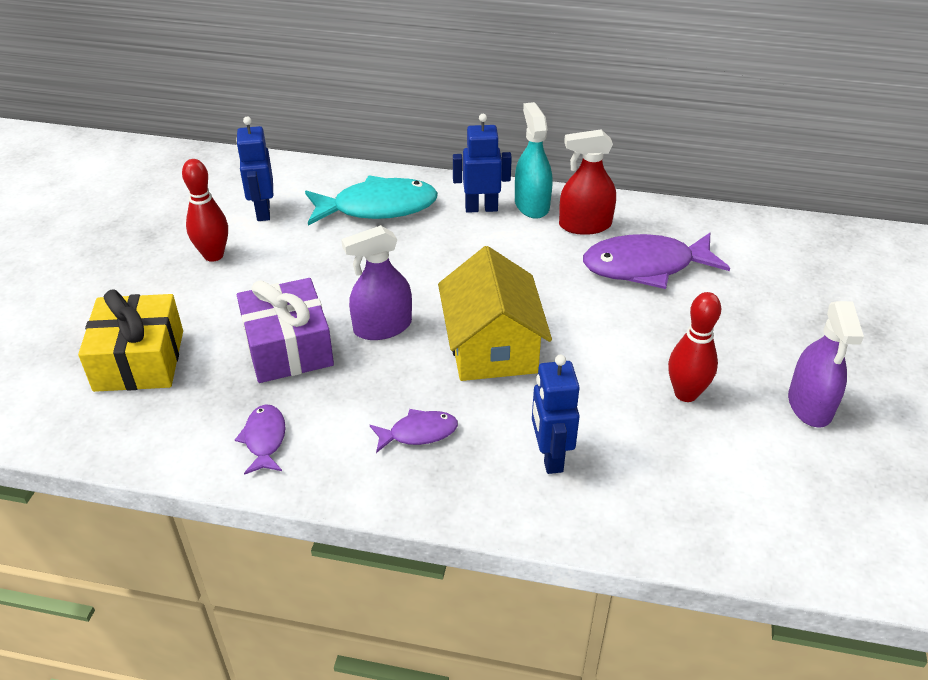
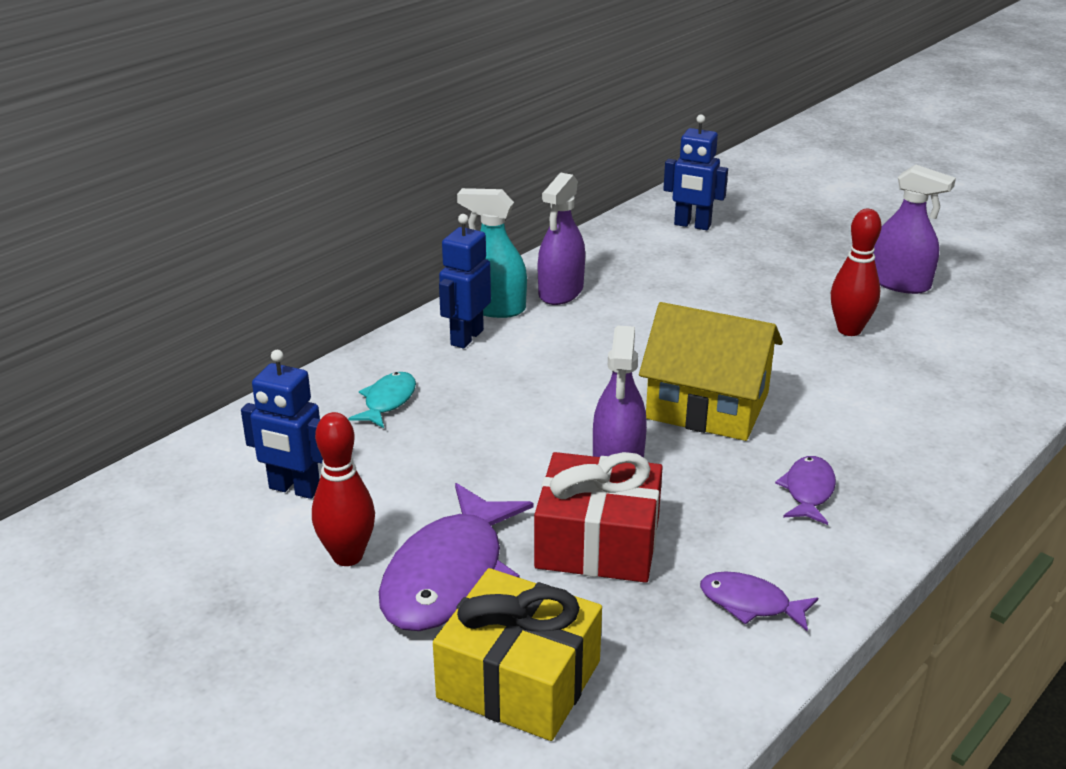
camera: 60 degrees left, 10 degrees down
(288, 347) = (598, 542): purple gift -> red gift
(377, 207) = (388, 401): turquoise fish -> turquoise fish, size x0.51
(550, 457) = (889, 425): blue robot -> blue robot (692, 225)
(585, 225) = (561, 292): red spray bottle -> purple spray bottle
(645, 266) = (657, 285): purple fish -> purple fish (449, 575)

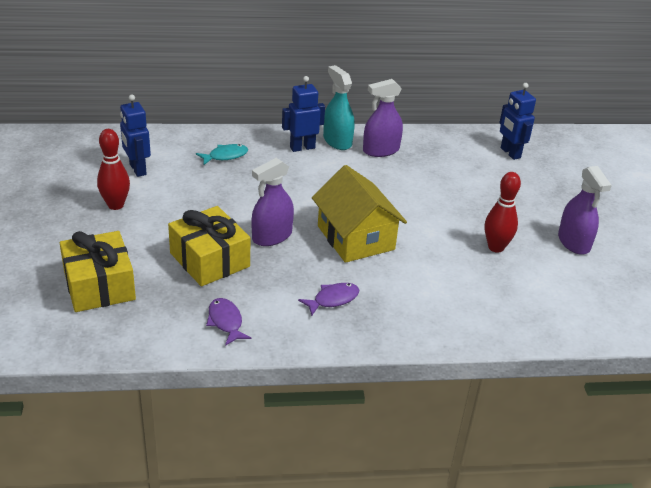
camera: 40 degrees right, 5 degrees up
(449, 575) = (137, 235): purple fish -> none
(598, 542) = (210, 260): red gift -> yellow gift

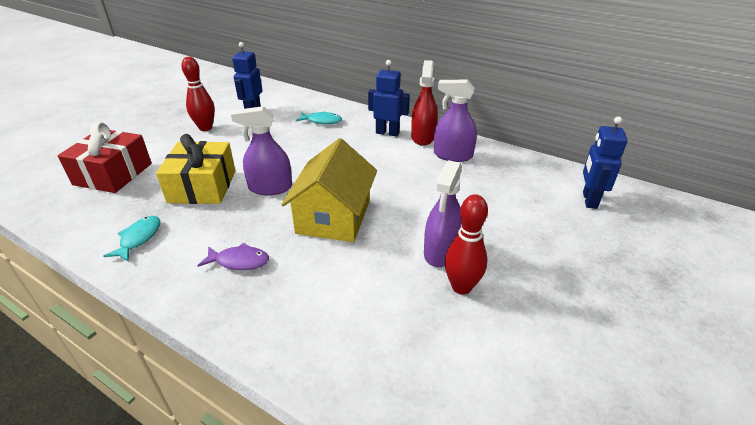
camera: 40 degrees right, 0 degrees up
(99, 285) = (113, 174): yellow gift -> red gift
(226, 322) = (139, 238): purple fish -> turquoise fish
(337, 141) = (423, 137): turquoise spray bottle -> red spray bottle
(573, 242) = (569, 326): purple spray bottle -> purple spray bottle (441, 252)

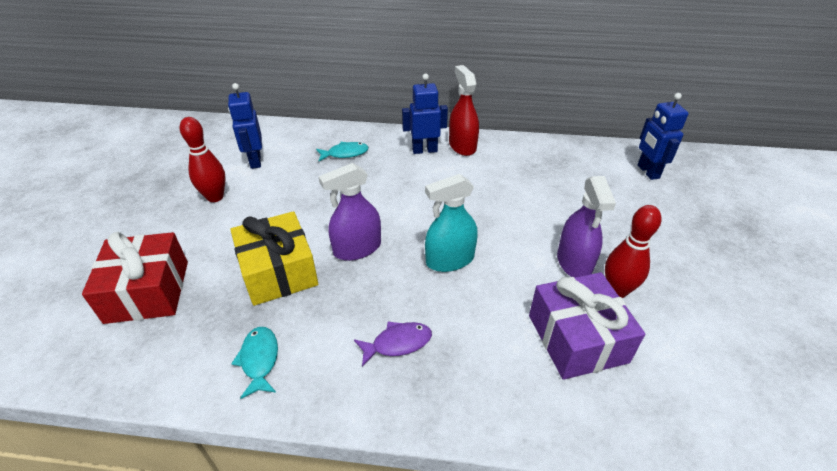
camera: 25 degrees left, 5 degrees up
(334, 217) = (450, 260): yellow house -> turquoise spray bottle
(387, 310) = (577, 338): none -> purple gift
(453, 155) = (505, 159): purple spray bottle -> none

